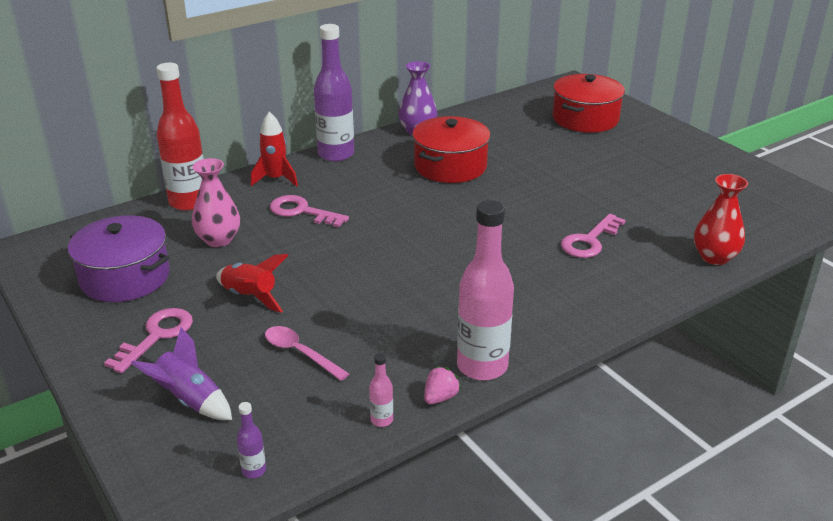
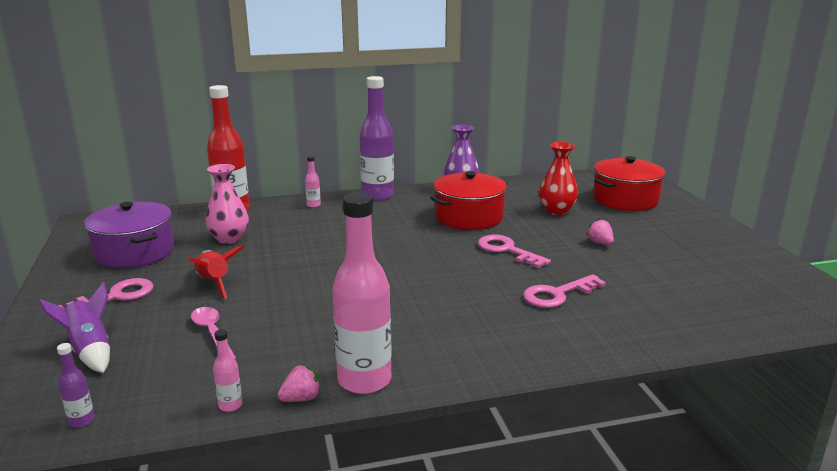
camera: 20 degrees right, 10 degrees down
(276, 179) = (313, 205): red rocket -> pink bottle
(302, 211) = (313, 230): pink key -> pink key (507, 250)
(592, 176) = (600, 243): none -> pink strawberry
(714, 257) = (686, 332): red vase -> red vase (556, 211)

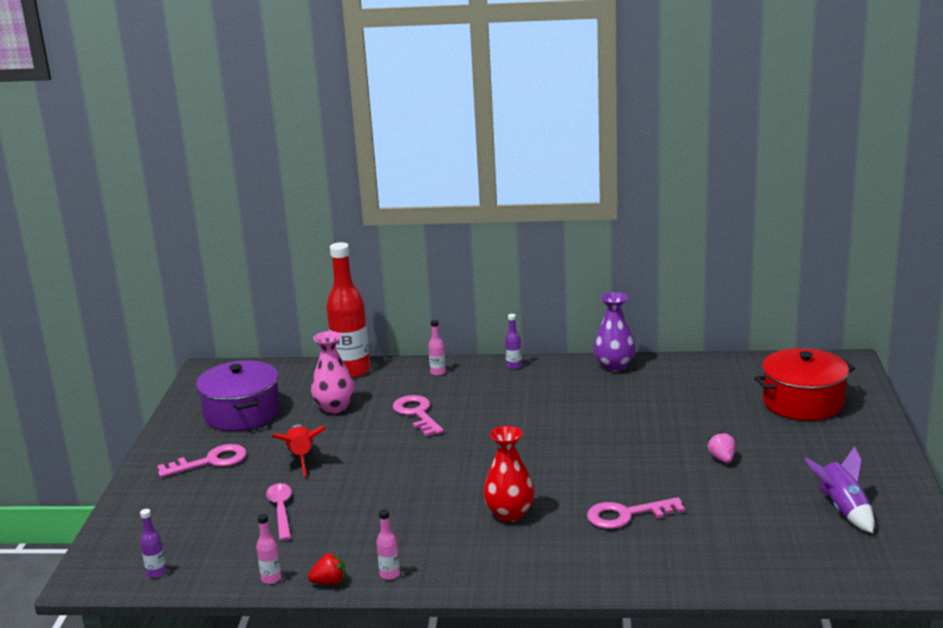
camera: 20 degrees right, 0 degrees up
(90, 350) = (177, 512): purple rocket -> purple rocket (843, 509)
(301, 398) = (329, 582): pink strawberry -> red strawberry
(364, 380) = (389, 574): pink bottle -> pink bottle, size x0.42
(377, 195) = (514, 366): purple bottle -> purple bottle, size x0.42
(469, 217) = (598, 407): red pot -> none
(507, 250) = (611, 456): pink key -> pink key (417, 414)
(556, 211) = (705, 409): red vase -> red vase (510, 513)

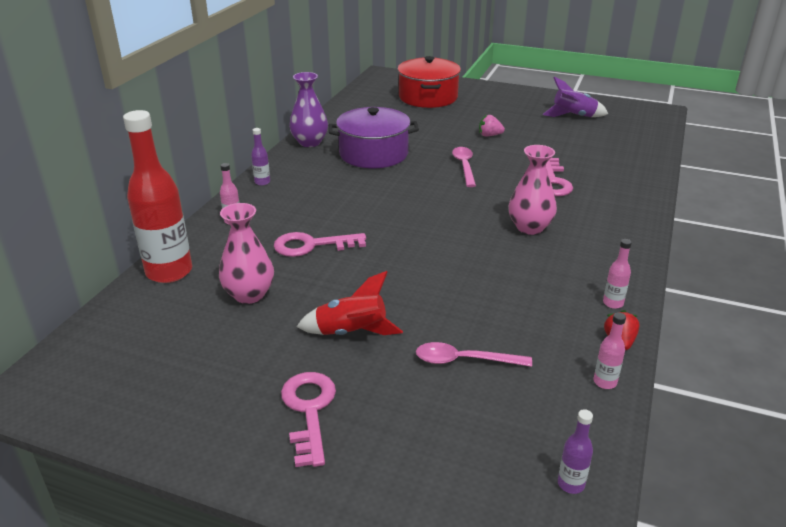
camera: 75 degrees left, 10 degrees up
(242, 413) = (195, 370): purple pot -> purple pot (373, 154)
(510, 513) = (530, 227): red vase -> pink vase
(624, 457) = (464, 166): none -> pink spoon

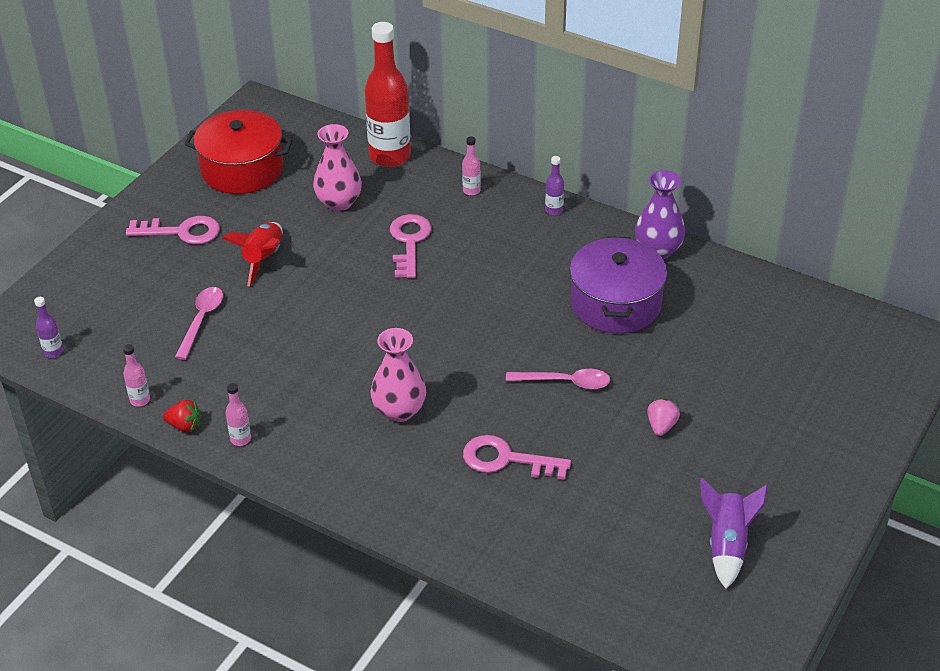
camera: 100 degrees right, 10 degrees up
(428, 97) = (816, 382): red pot -> red pot (242, 169)

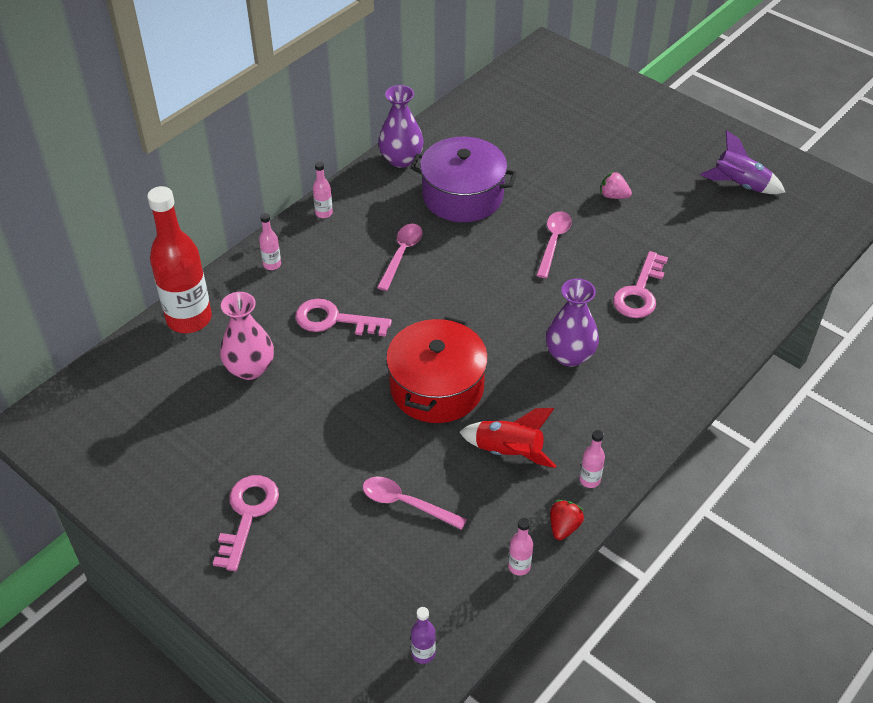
camera: 80 degrees left, 5 degrees up
(242, 169) = (155, 449): red pot -> red pot (437, 387)
(263, 259) = (321, 441): red rocket -> red rocket (508, 452)
(399, 410) = (569, 355): pink vase -> purple vase
(511, 272) = (401, 254): none -> pink spoon
(554, 210) = (324, 213): purple bottle -> pink bottle

